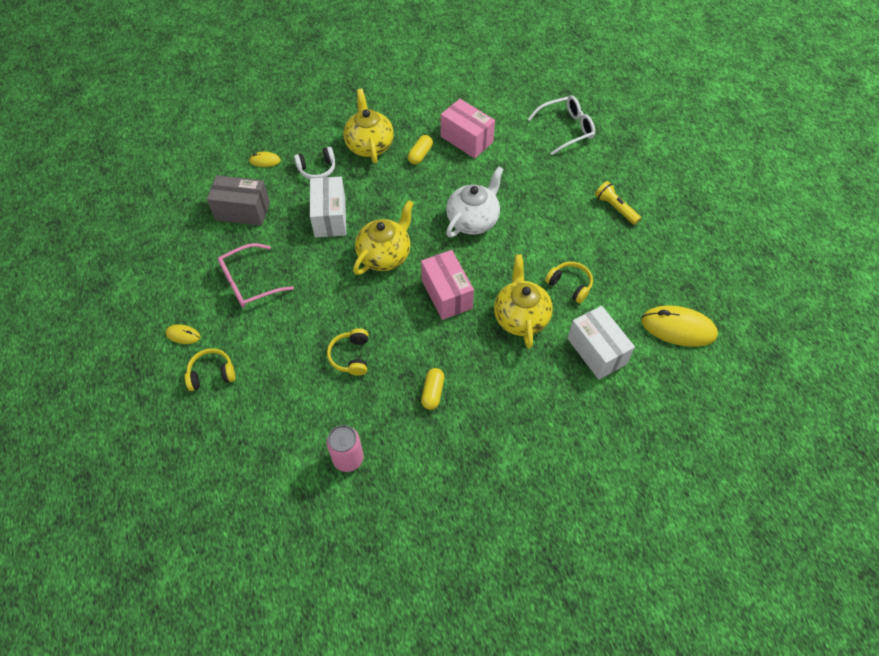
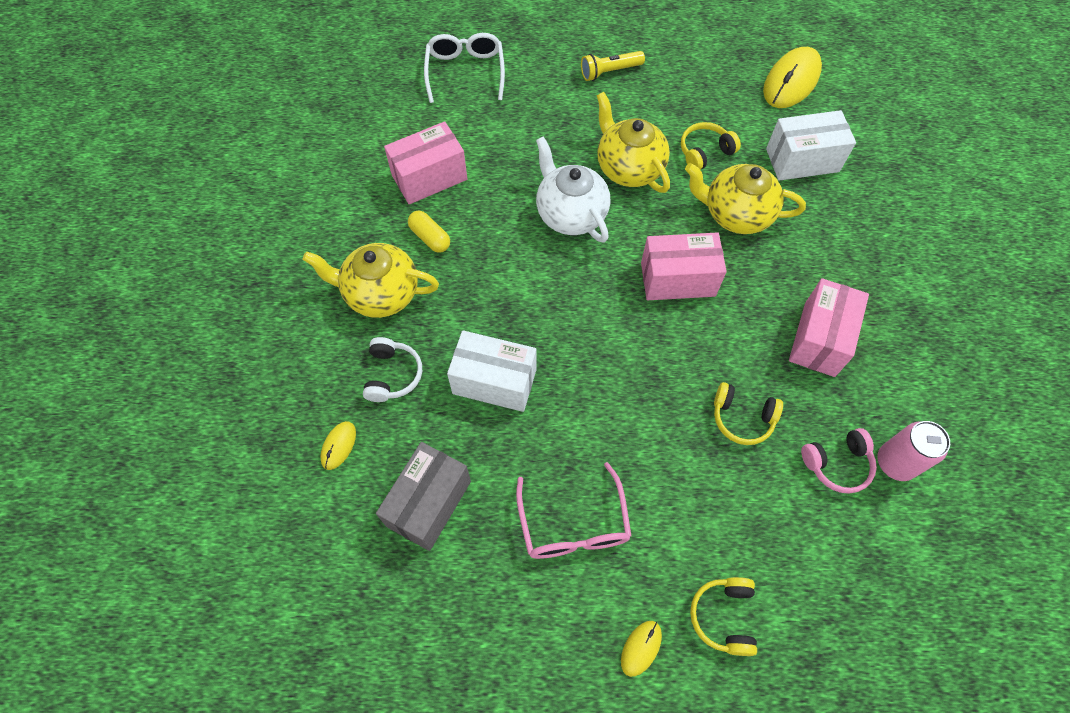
camera: 70 degrees left, 5 degrees up
(335, 421) = (837, 464): none -> pink headphones
(385, 255) = (589, 331): yellow teapot -> yellow teapot (628, 168)
(432, 392) = (819, 339): yellow capsule -> pink box

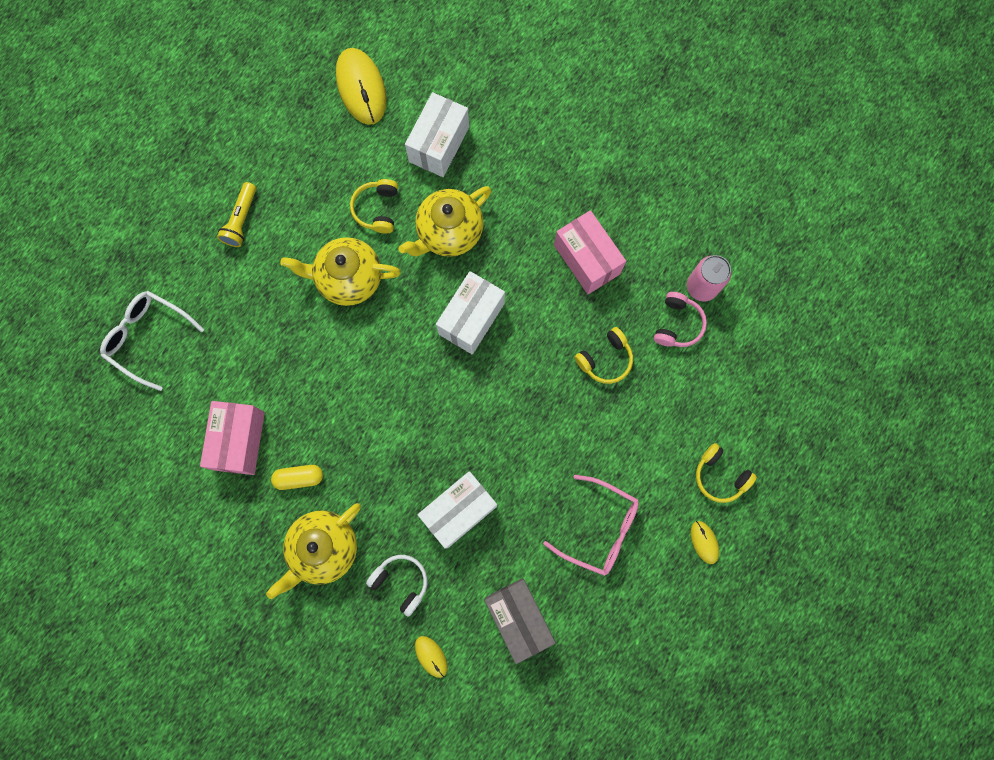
camera: 55 degrees left, 15 degrees up
(570, 214) = (357, 354): white teapot -> none
(677, 279) = (471, 318): pink box -> white box

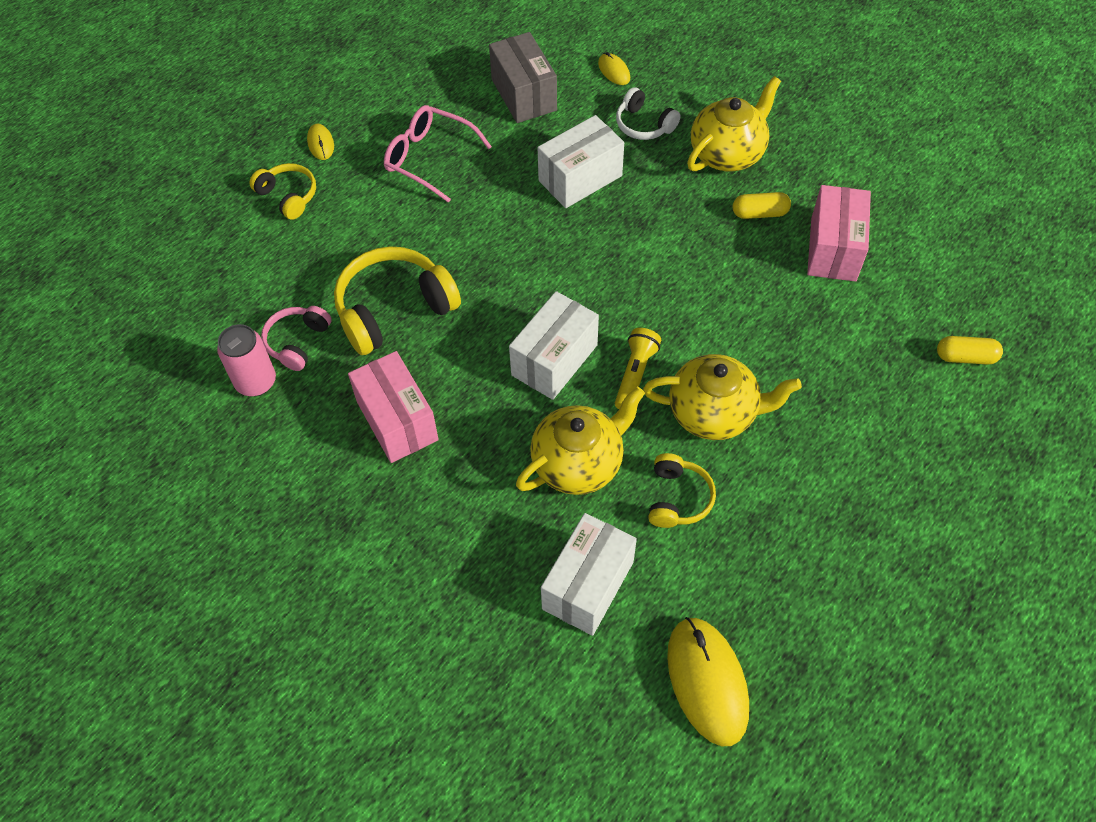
camera: 175 degrees left, 20 degrees down
(148, 338) = (965, 357): white glasses -> yellow capsule
(241, 220) = (868, 493): yellow flashlight -> yellow flashlight (635, 374)
(605, 359) = (394, 309): yellow headphones -> yellow headphones, size x1.77

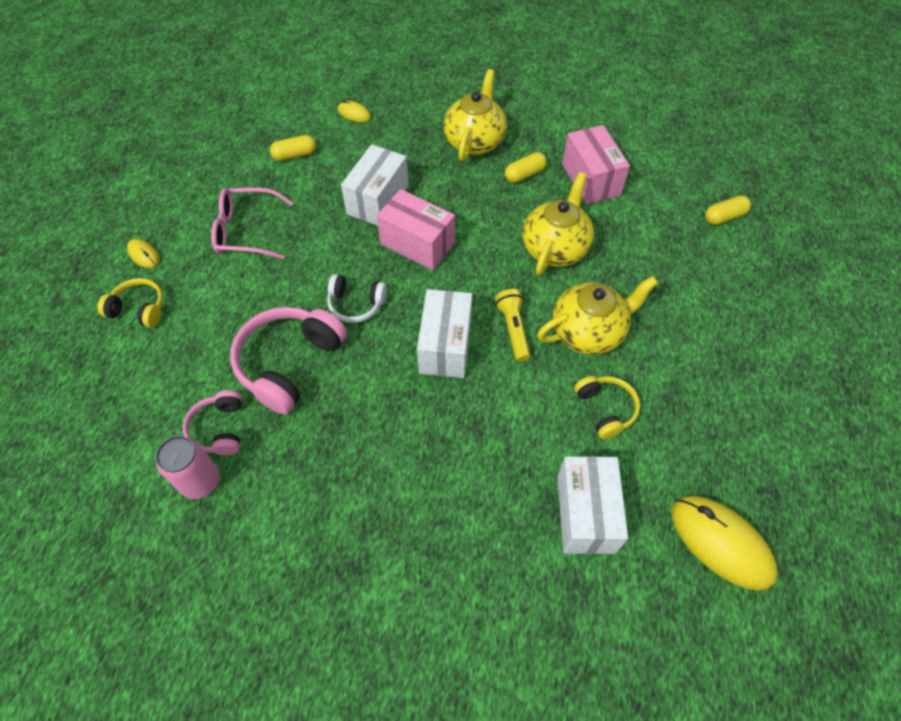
camera: 30 degrees left, 0 degrees up
(394, 309) = (289, 363): yellow headphones -> pink headphones
(397, 421) = (348, 455): pink box -> pink box (417, 244)
(524, 95) = (295, 155): grey box -> yellow capsule
(579, 463) = (515, 418): yellow teapot -> yellow teapot (555, 248)
(644, 125) = (401, 143): white headphones -> white headphones (356, 304)

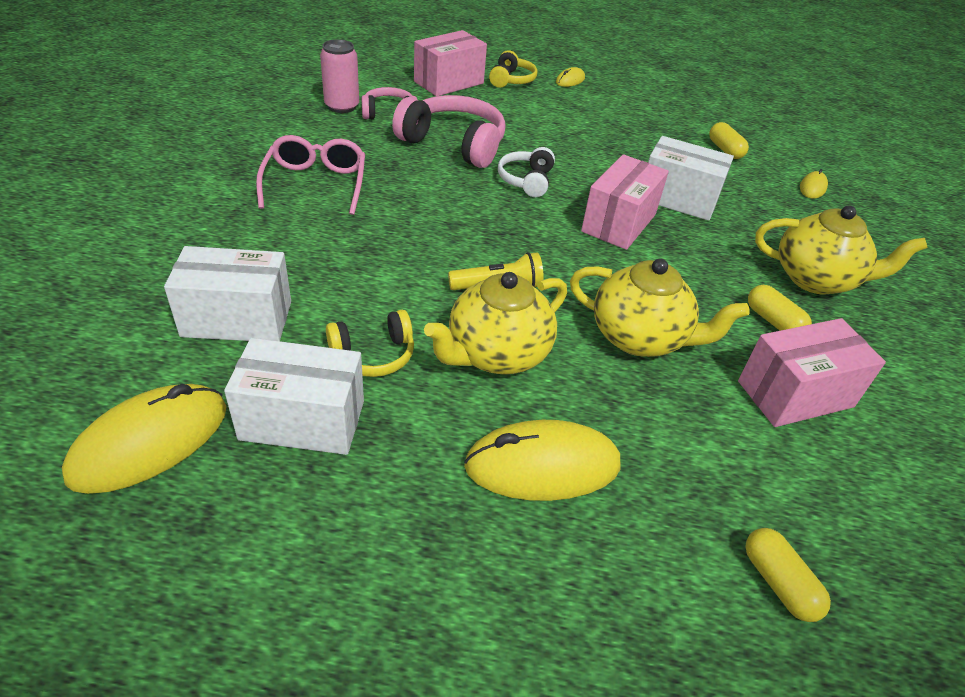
camera: 85 degrees right, 15 degrees down
(141, 371) = (449, 82): none -> pink box
(247, 231) = (610, 124): pink glasses -> pink glasses (315, 184)
(445, 346) = (473, 234): white box -> white box (302, 420)
(588, 332) = (496, 354): yellow teapot -> yellow teapot turned 75 degrees clockwise
(679, 310) = (542, 465): none -> yellow mouse

